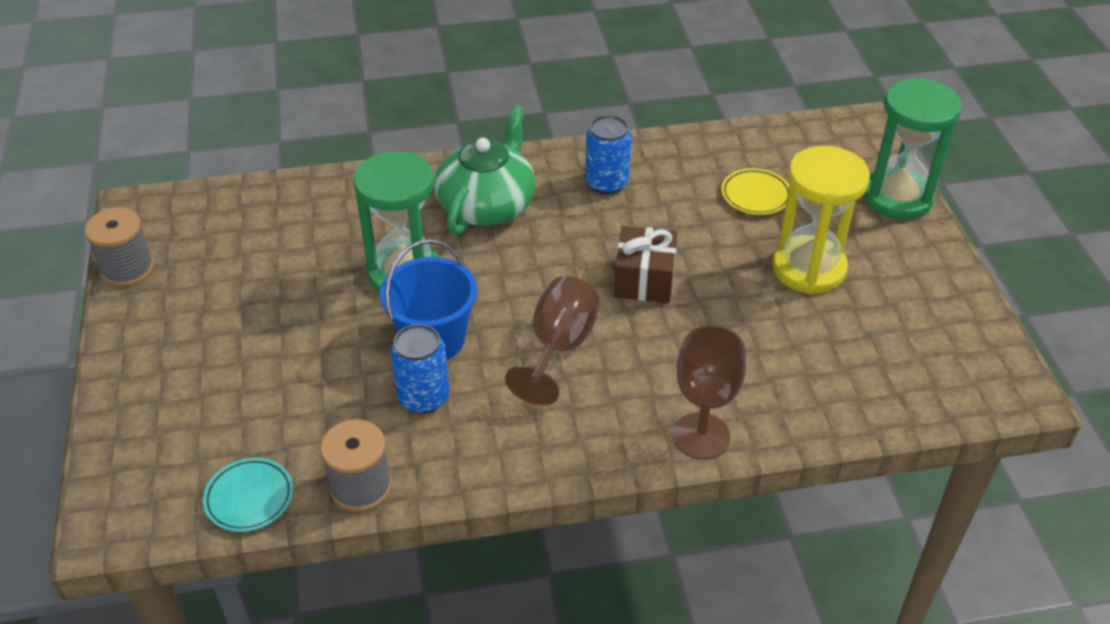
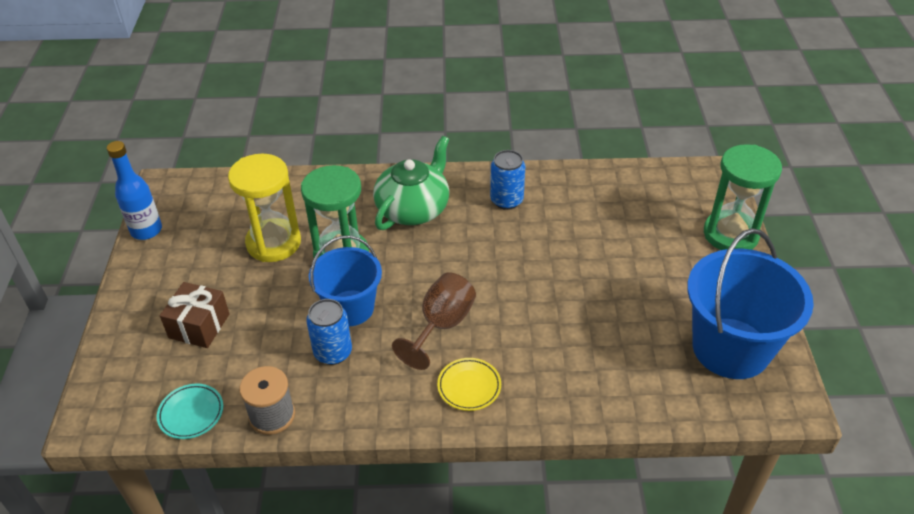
camera: 10 degrees right, 0 degrees up
(127, 269) = (146, 230): grey spool -> blue bottle
(644, 280) = (518, 279): brown gift -> brown gift (199, 326)
(701, 436) = (533, 408): brown goblet -> none
(755, 195) = (619, 221): yellow plate -> yellow plate (469, 386)
(808, 268) = (647, 284): yellow hourglass -> yellow hourglass (273, 243)
(928, 334) = (731, 348): none -> blue bucket

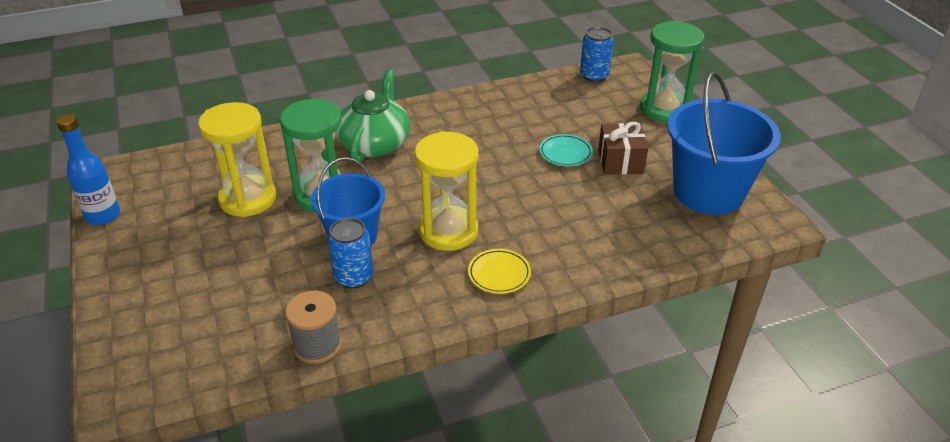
camera: 20 degrees left, 5 degrees down
(191, 413) = (229, 365): turquoise plate -> turquoise plate (565, 153)
(199, 326) = (201, 286): brown gift -> brown gift (620, 161)
(441, 325) = (448, 231): brown goblet -> yellow hourglass
(506, 200) = (459, 121): blue can -> blue can (594, 76)

